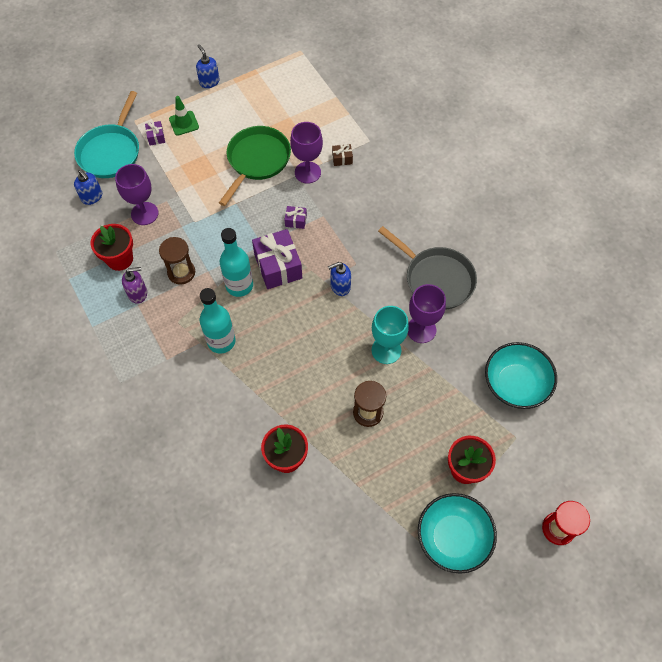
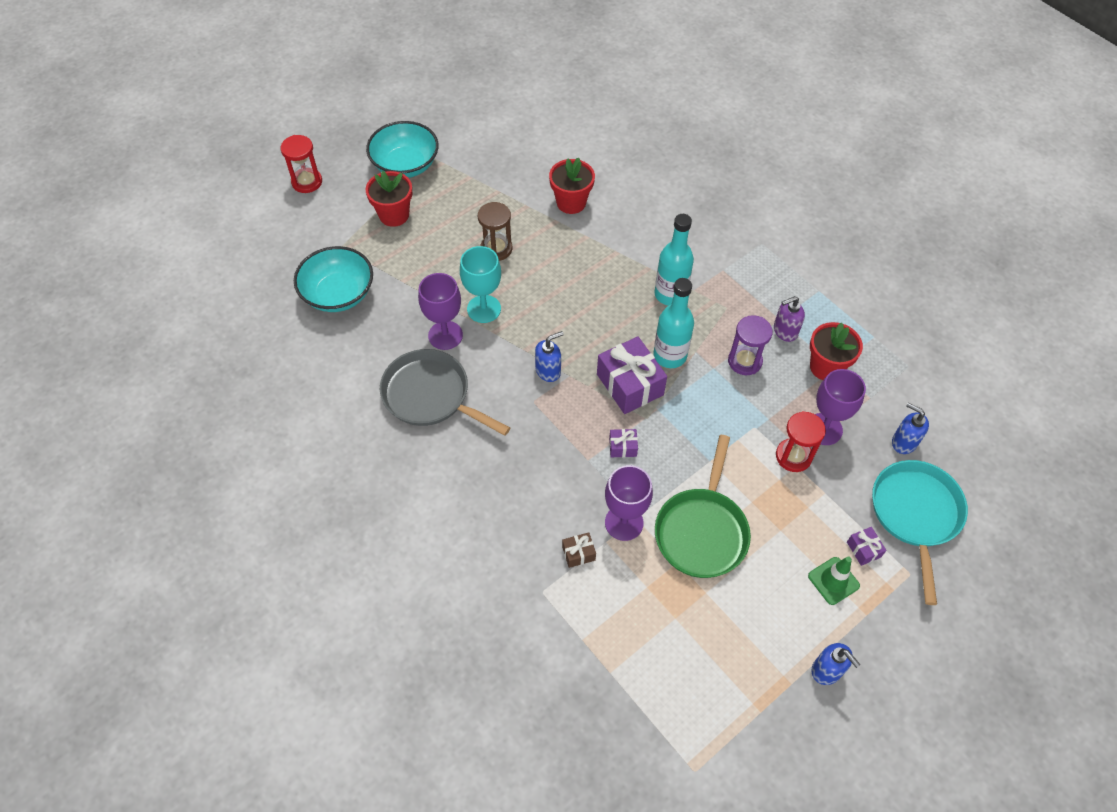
camera: 170 degrees right, 5 degrees down
(175, 198) = (793, 456): none -> red hourglass
(181, 272) = (744, 361): brown hourglass -> purple hourglass

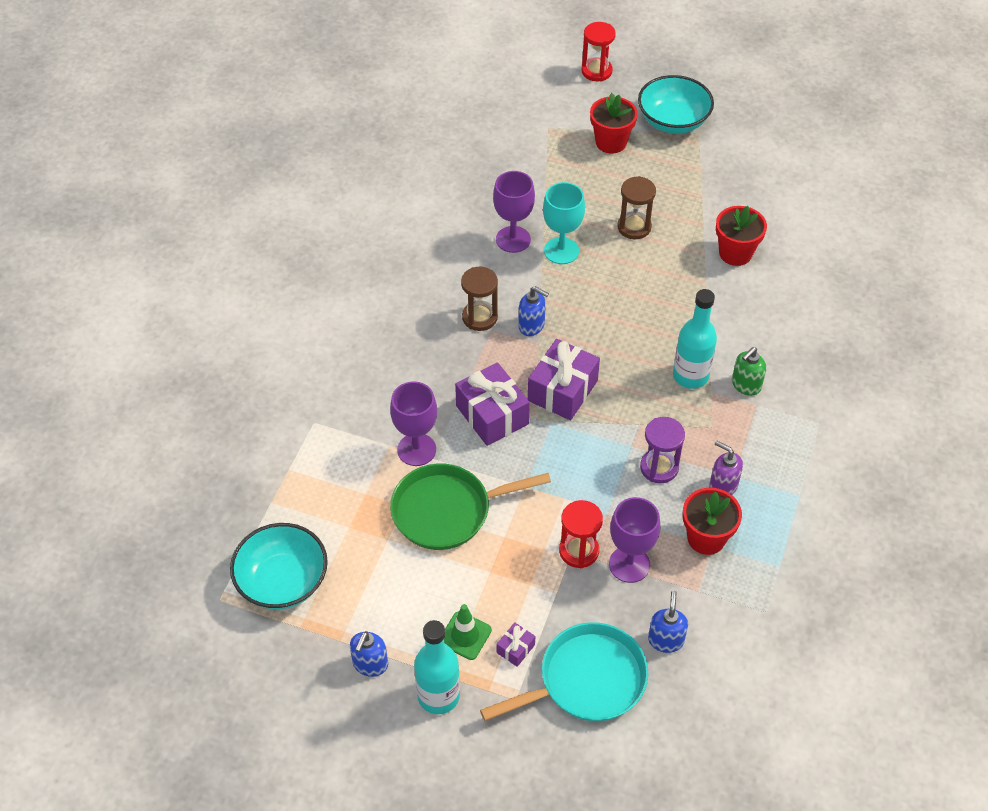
camera: 60 degrees right, 5 degrees down
(338, 294) = (499, 152): turquoise bowl -> turquoise bowl (282, 581)
(430, 395) = (445, 260): grey pan -> none
(513, 403) = (479, 317): none -> brown hourglass
(578, 553) = (365, 431): brown gift -> none
(622, 447) = (492, 415): purple gift -> purple gift, size x2.15
(670, 355) = (618, 406): turquoise bottle -> turquoise bottle (438, 696)
(701, 266) = (745, 385): none -> green soap dispenser

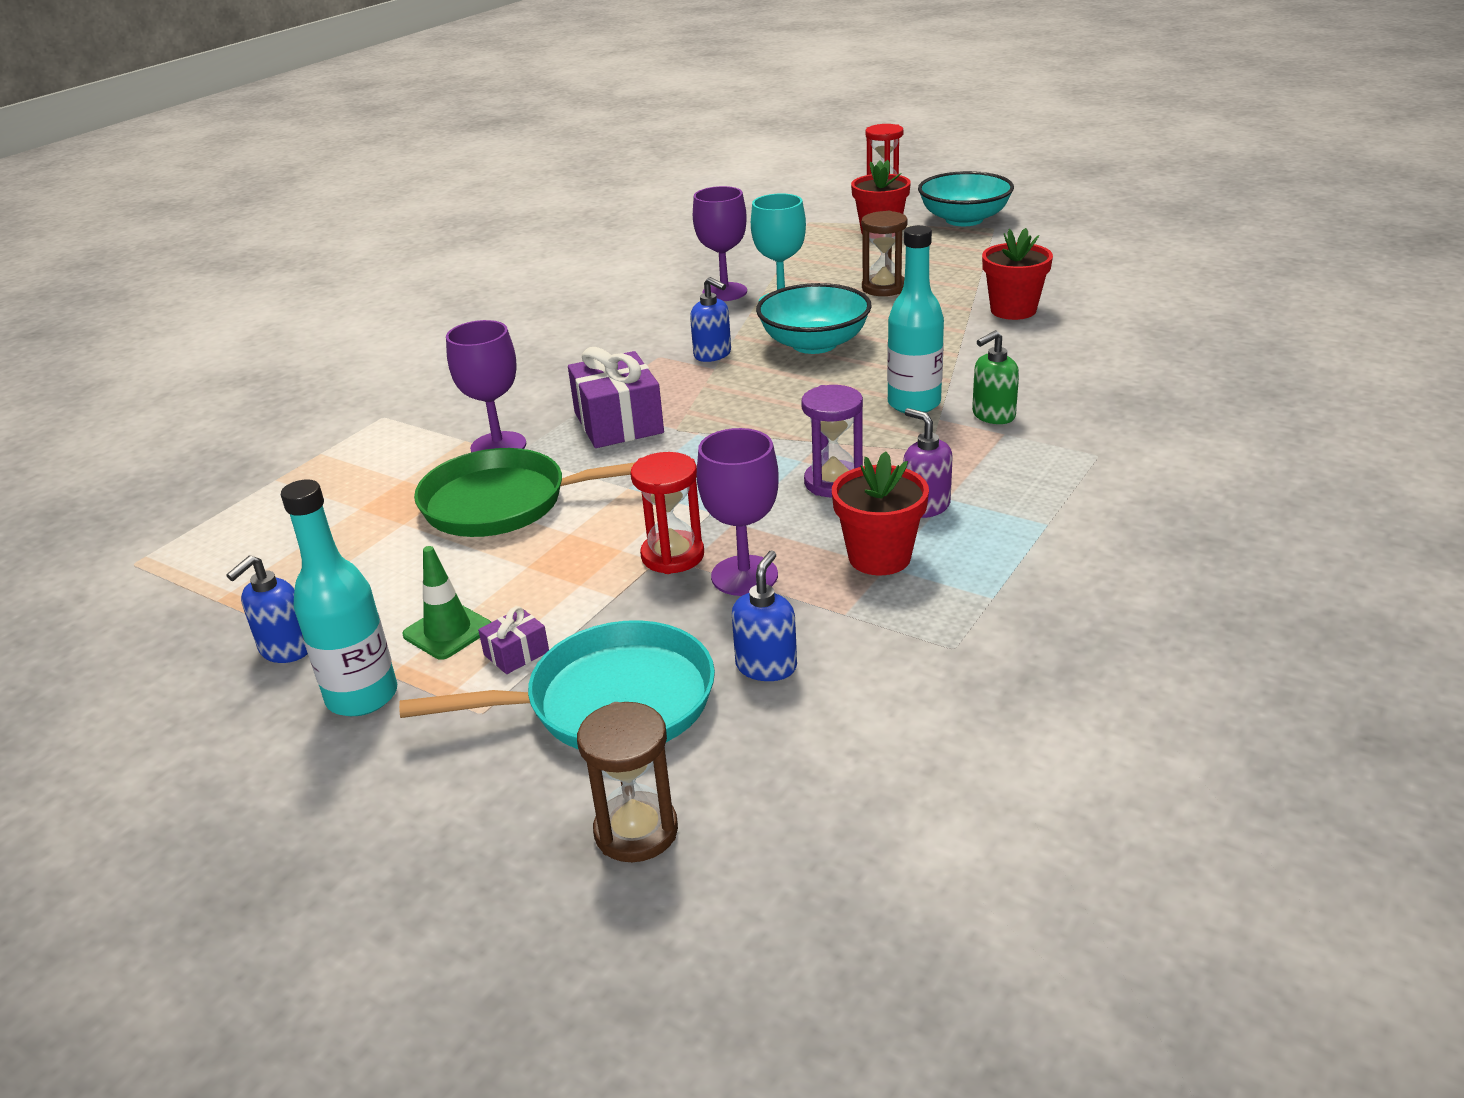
camera: 15 degrees right, 20 degrees down
(282, 581) = (231, 553): turquoise bowl -> turquoise bowl (814, 344)
(479, 317) = (649, 346): brown hourglass -> brown hourglass (636, 831)
(562, 390) = (726, 407): purple gift -> none

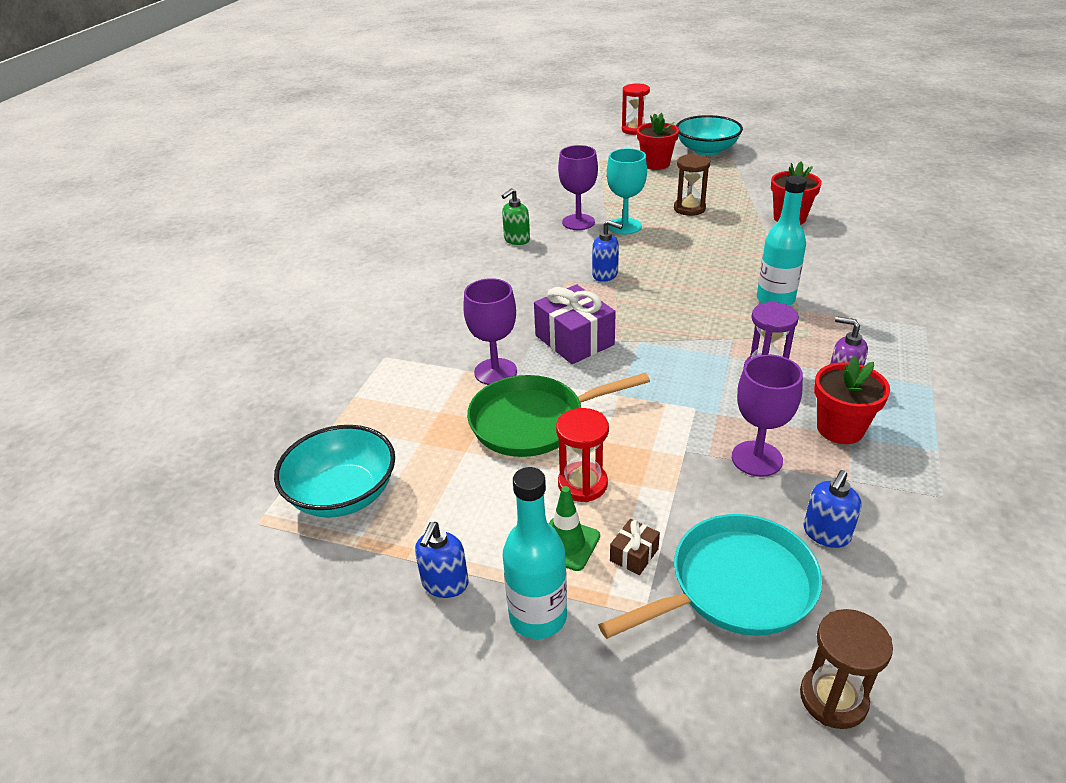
camera: 15 degrees left, 5 degrees up
(516, 653) = (634, 555): purple gift -> brown gift
(672, 556) = (693, 449): red hourglass -> red hourglass (582, 484)
(766, 666) = (826, 534): blue soap dispenser -> blue soap dispenser turned 150 degrees counterclockwise
(814, 344) = (672, 258): turquoise bowl -> turquoise bowl (343, 494)
(993, 415) = (835, 303): green soap dispenser -> green soap dispenser (516, 240)

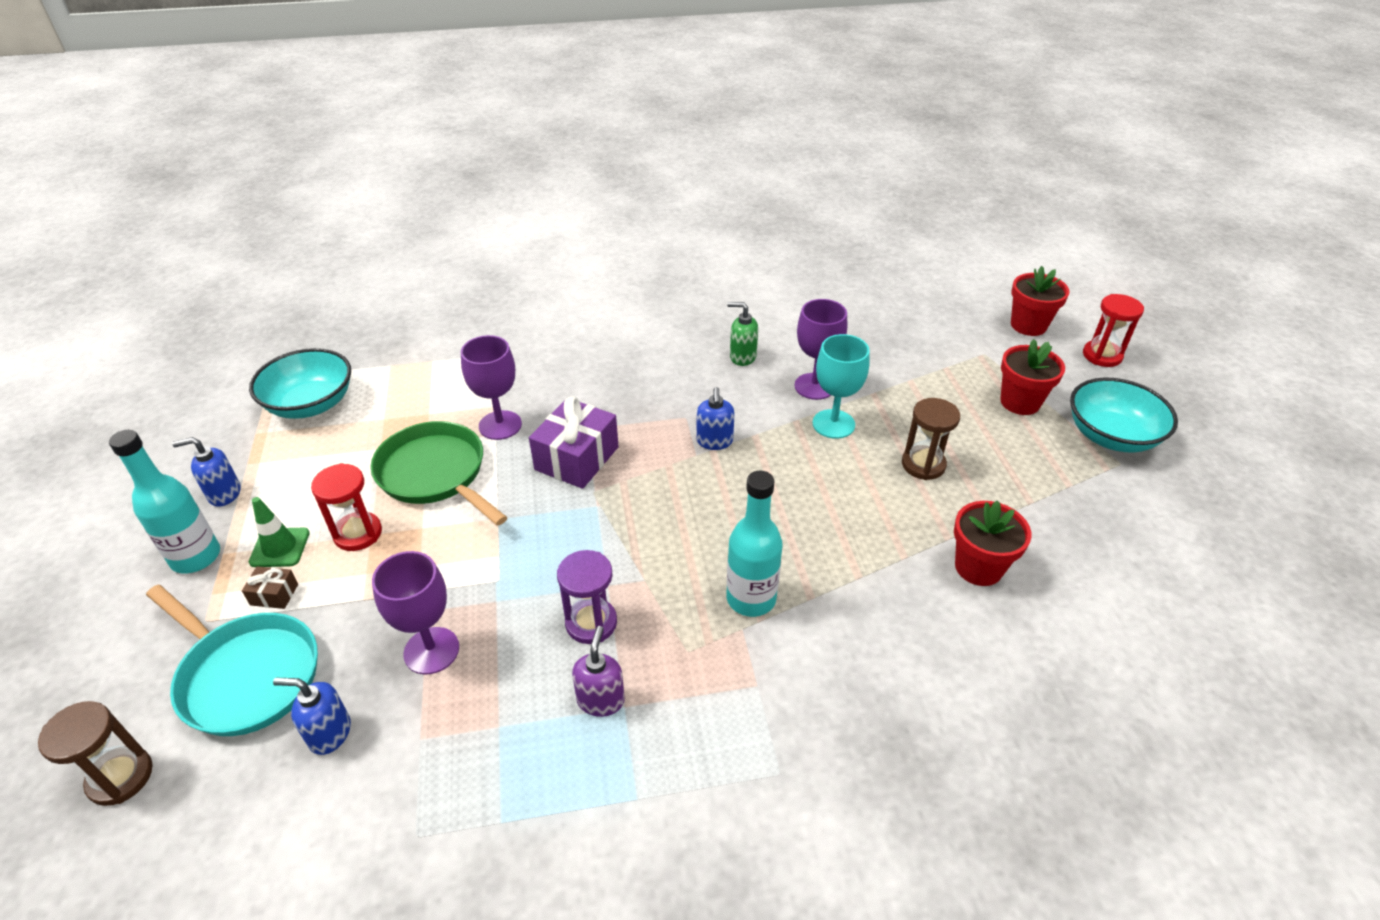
camera: 60 degrees right, 5 degrees up
(840, 429) = (508, 714): red flower pot -> red flower pot (1028, 325)

